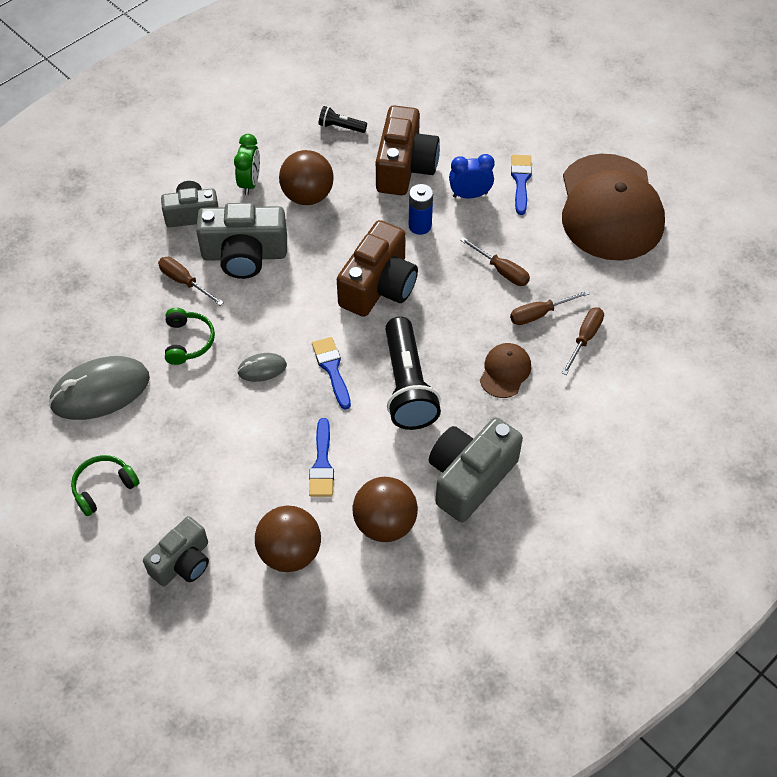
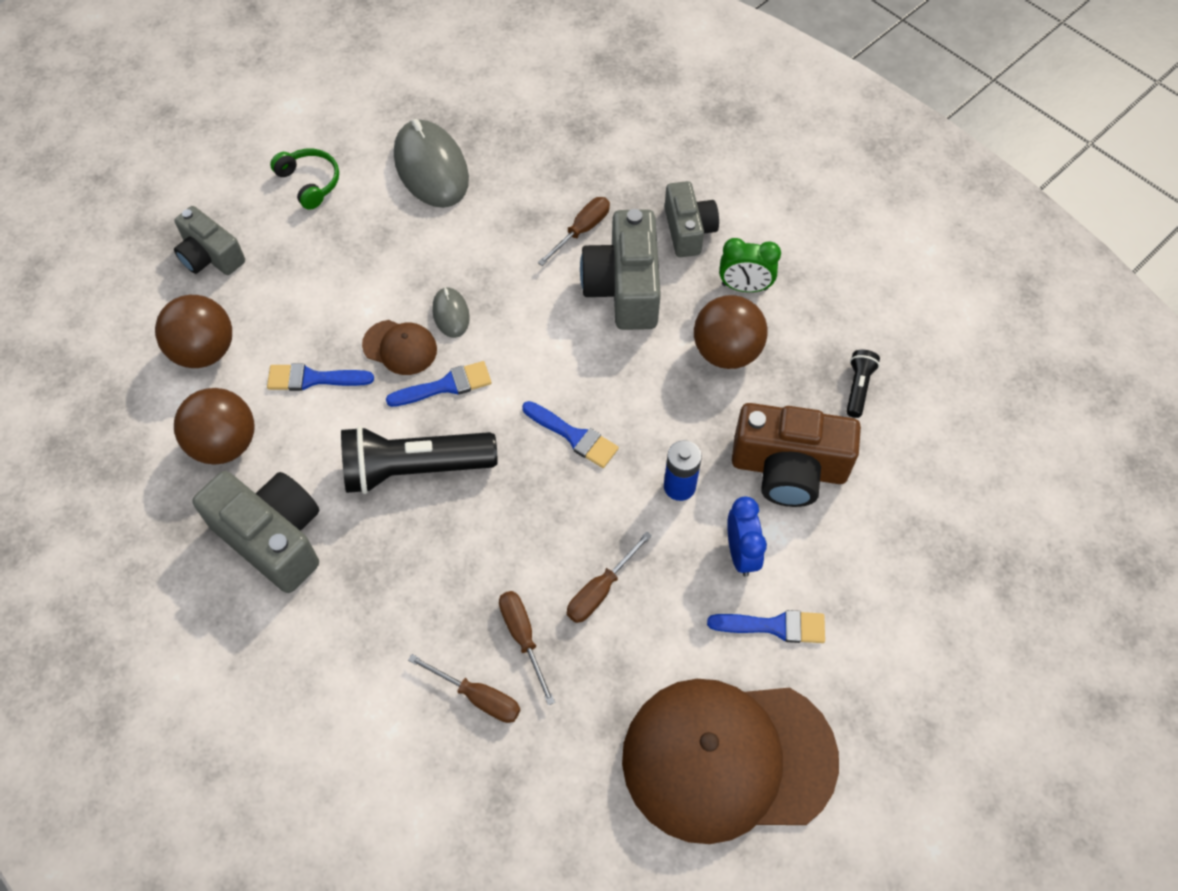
camera: 90 degrees right, 5 degrees up
(188, 341) = (494, 240): green headphones -> none
(379, 286) = (574, 436): brown camera -> blue brush
(505, 371) = (428, 586): brown cap -> brown cap (400, 347)

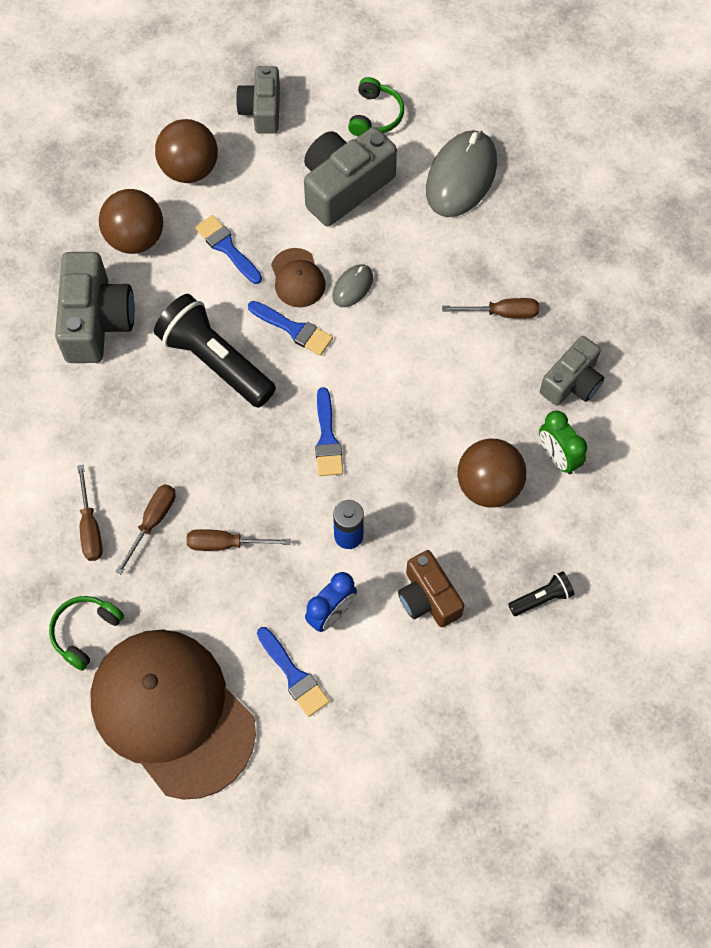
camera: 50 degrees right, 5 degrees up
(581, 780) = (85, 632): none -> green headphones
(624, 287) = (479, 378): grey camera -> grey camera (344, 187)
(788, 468) = (428, 597): brown camera -> brown camera, size x0.65

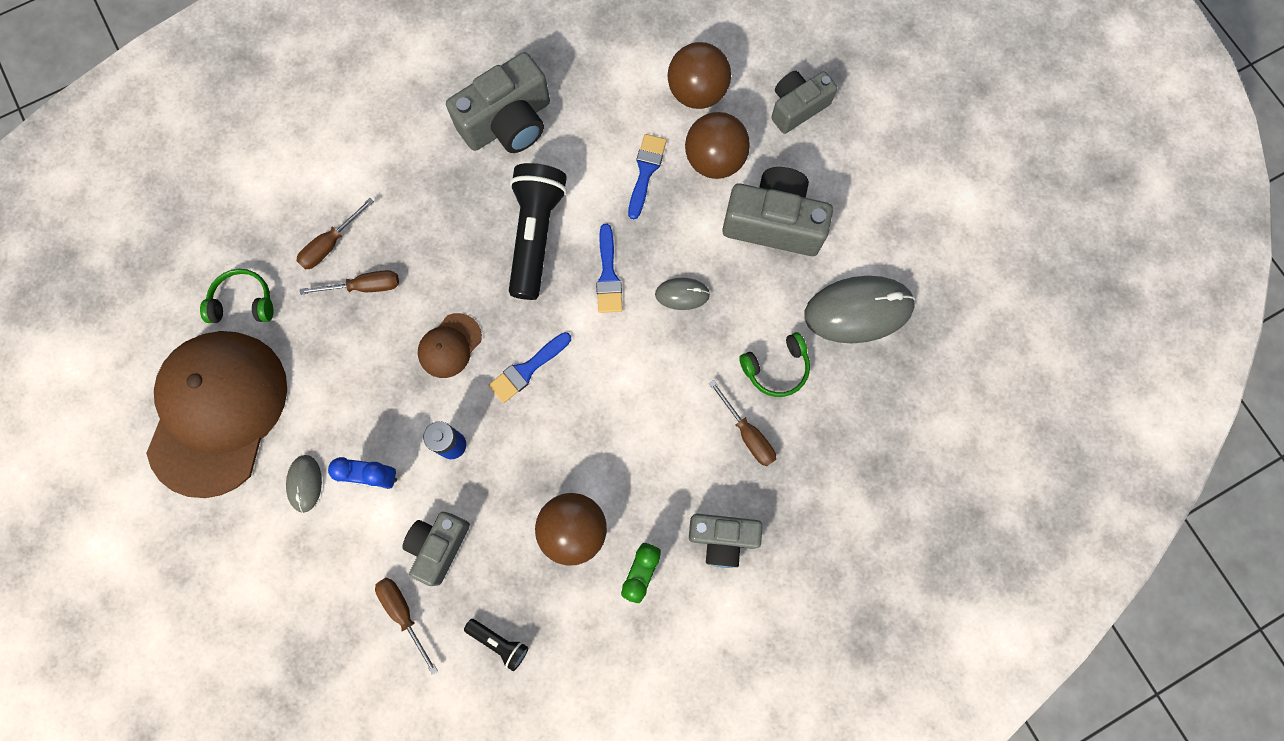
camera: 55 degrees right, 10 degrees up
(135, 238) = (602, 98): brown ball -> brown ball (714, 160)
(226, 544) = (382, 354): brown screwdriver -> brown screwdriver (403, 613)
(294, 675) = (305, 483): blue brush -> grey mouse
(297, 278) = (658, 245): brown cap -> brown cap (449, 346)
(375, 115) = (864, 199): green headphones -> green headphones (776, 368)
(428, 597) = (439, 546): brown camera -> grey camera

